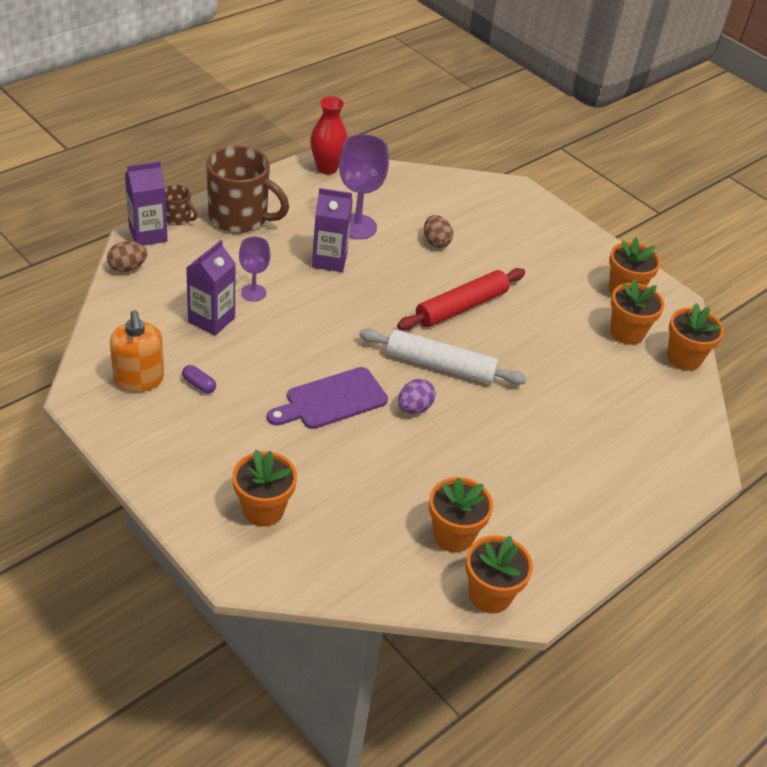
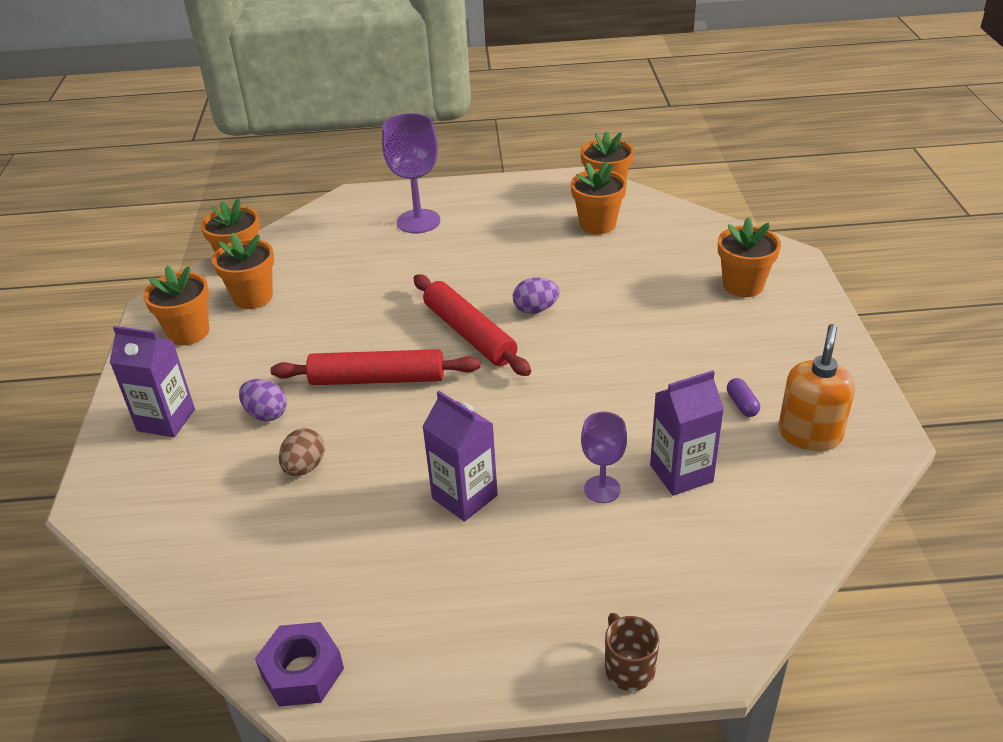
camera: 135 degrees left, 5 degrees down
(127, 268) = (757, 600): brown egg -> none
(148, 234) = (695, 653): purple carton -> purple carton (166, 420)
(240, 218) = (529, 624): brown mug -> none
(327, 168) = (302, 672): red vase -> purple nut
(332, 400) = (609, 342): purple cutting board -> none
(357, 227) = (376, 534): purple goblet -> purple goblet (418, 221)
(440, 365) = (469, 334): white rolling pin -> red rolling pin
(498, 261) = (266, 414): none -> purple egg

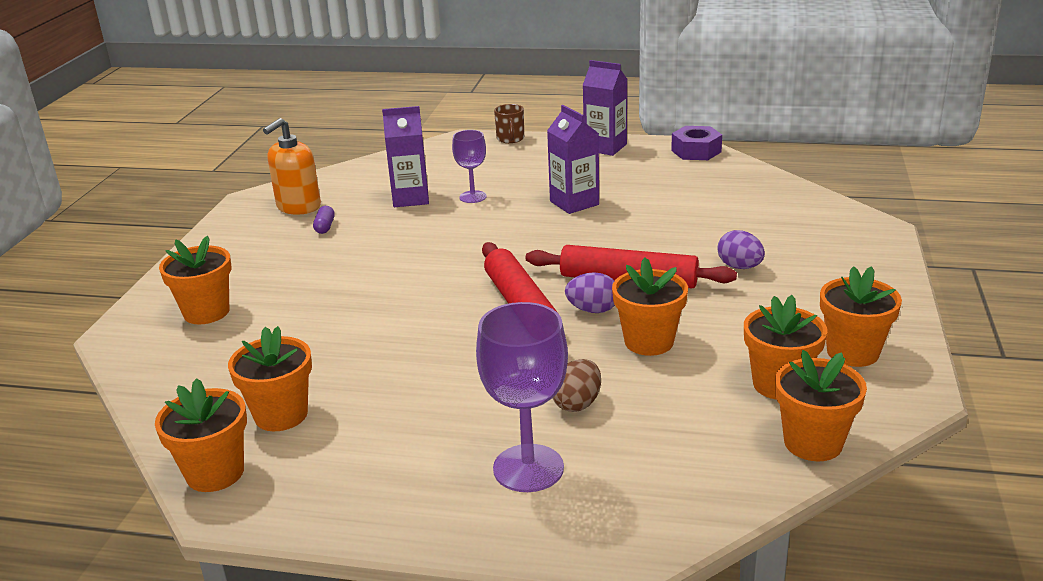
camera: 165 degrees left, 10 degrees down
(166, 420) = (840, 273): purple carton -> purple carton (605, 147)
(304, 467) = (700, 230): brown egg -> brown egg (577, 403)
(352, 316) = (649, 342): none -> orange flower pot
(535, 309) = (438, 320): purple egg -> purple egg (593, 310)

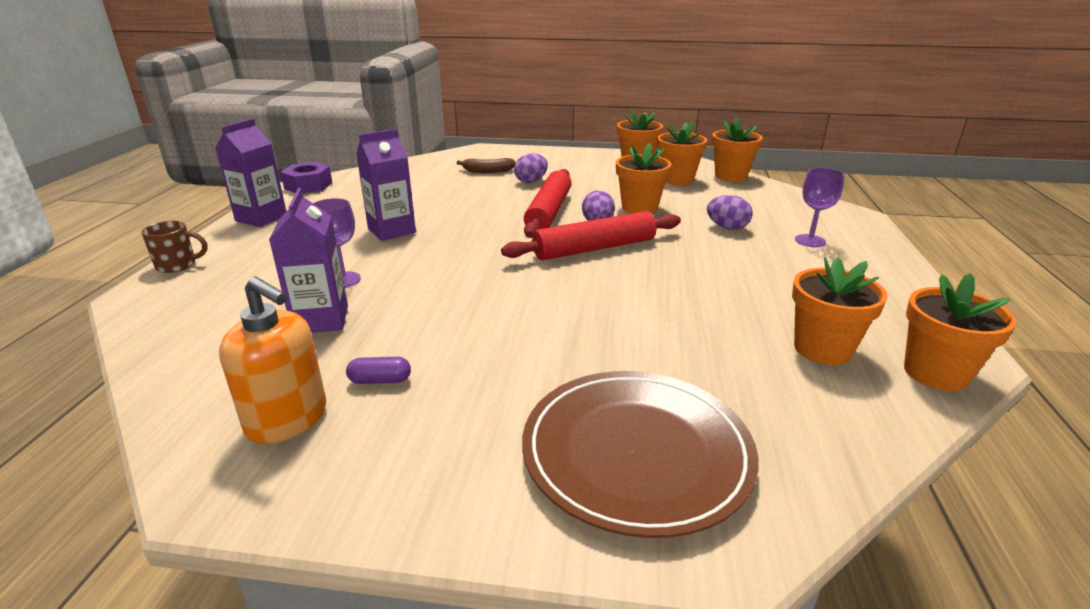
camera: 95 degrees left, 0 degrees up
(206, 312) = (636, 453): orange flower pot -> brown plate
(528, 468) = (810, 241): purple goblet -> purple goblet, size x0.59
(577, 403) = (727, 228): brown egg -> purple egg
(774, 237) = (487, 171): none -> brown banana

